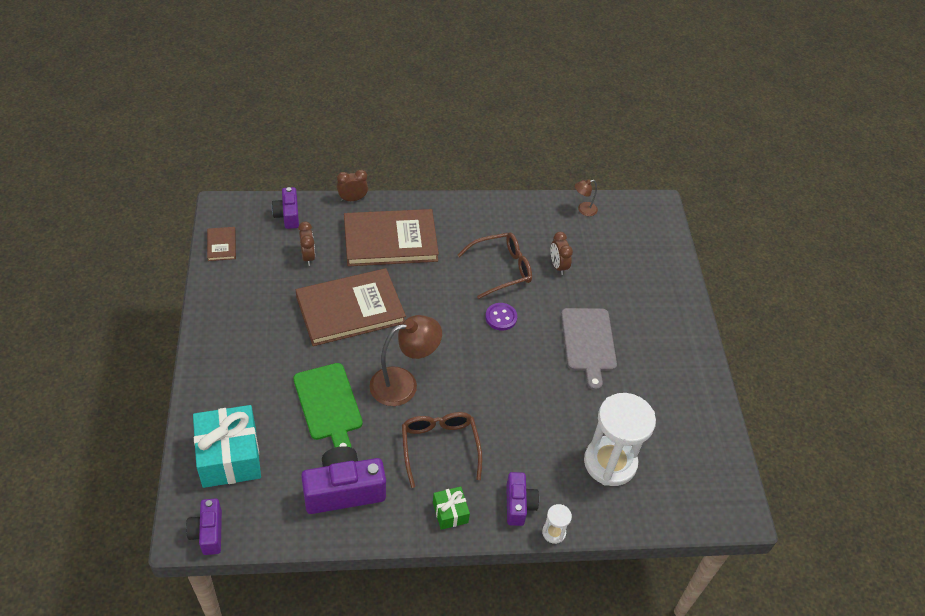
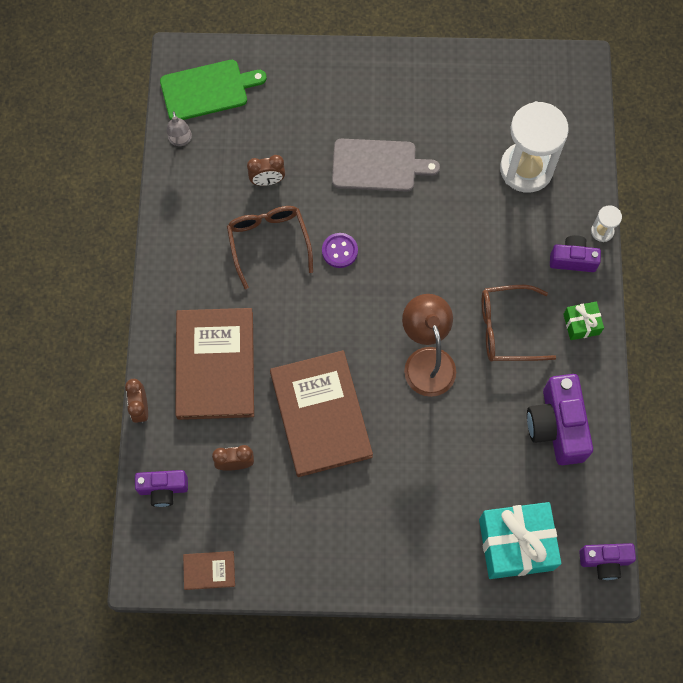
camera: 80 degrees left, 20 degrees up
(328, 404) = (452, 440): green cutting board -> green cutting board (208, 90)
(583, 210) = (181, 140): brown lamp -> grey lamp

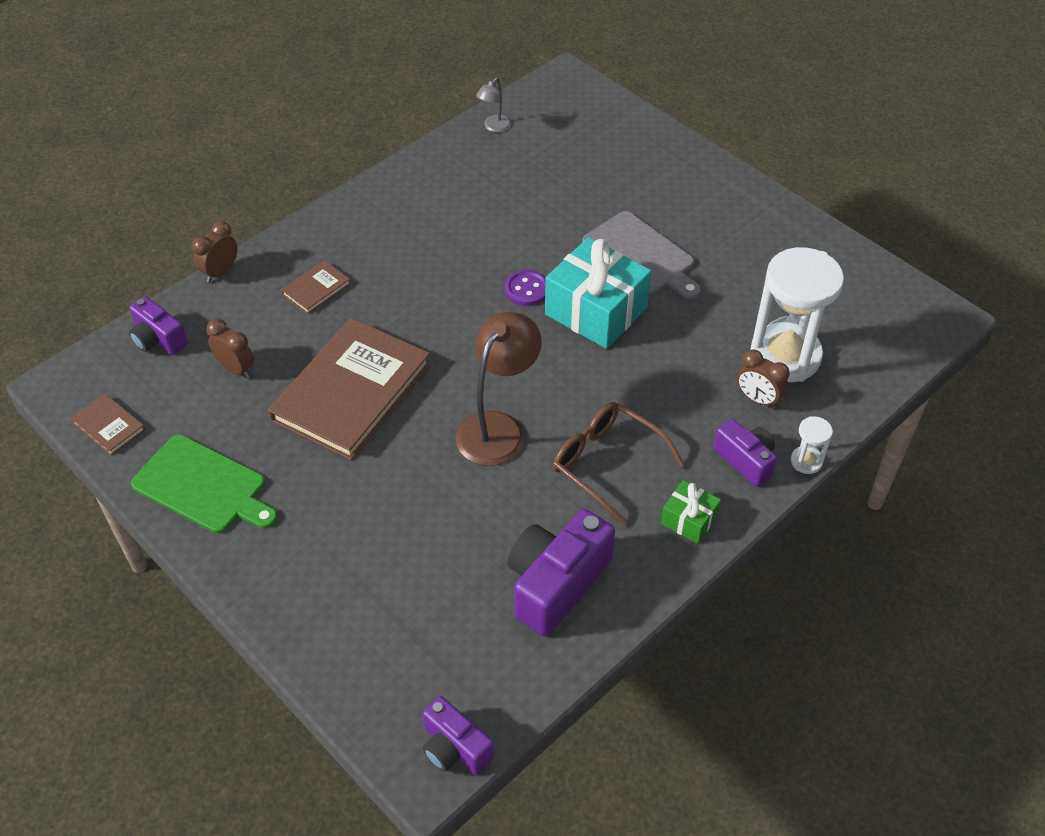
camera: 45 degrees right, 20 degrees down
(208, 90) = (560, 111): green cutting board -> green cutting board (203, 486)
(215, 365) = (316, 289): brown book -> brown book, size x0.43
(267, 181) = (529, 199): brown clock -> brown clock (757, 399)
(268, 242) = (474, 240): brown glasses -> none
(516, 544) = (386, 648): turquoise gift -> turquoise gift (596, 311)

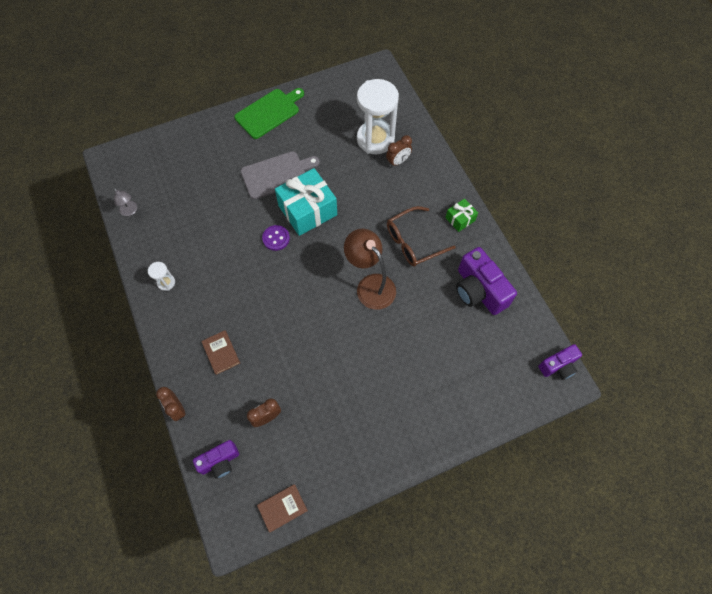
camera: 70 degrees left, 15 degrees up
(203, 486) = (353, 457): green cutting board -> green cutting board (269, 112)
(352, 392) = (314, 354): brown book -> none
(746, 460) = (433, 181): purple camera -> none
(806, 461) = (443, 157): white hourglass -> white hourglass (166, 282)

